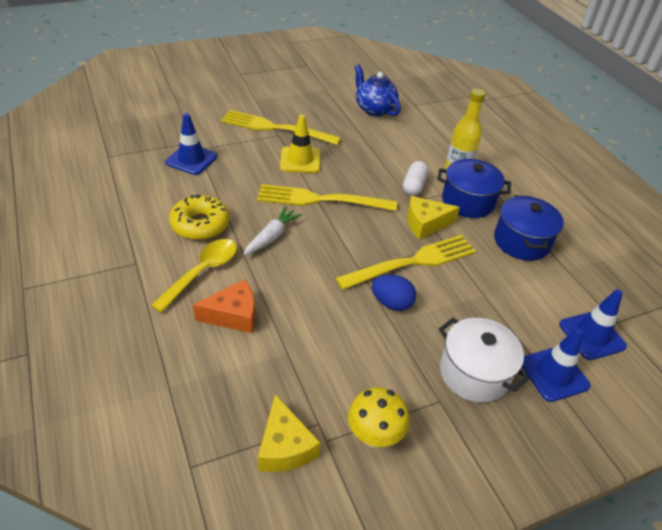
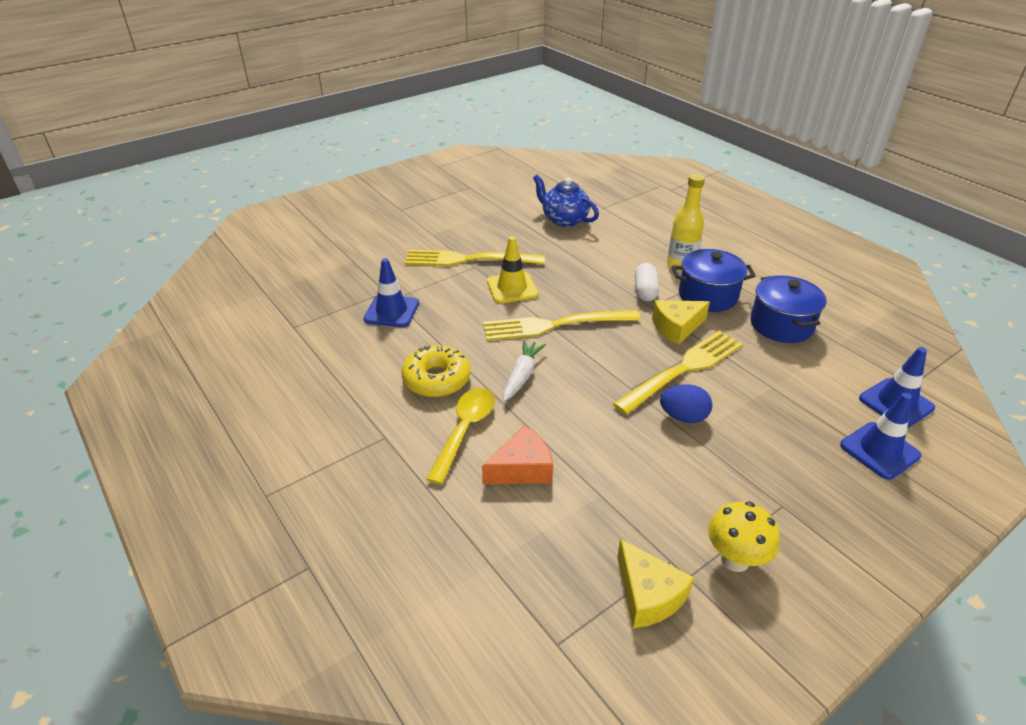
camera: 10 degrees left, 5 degrees down
(474, 373) = (802, 469): white pot -> none

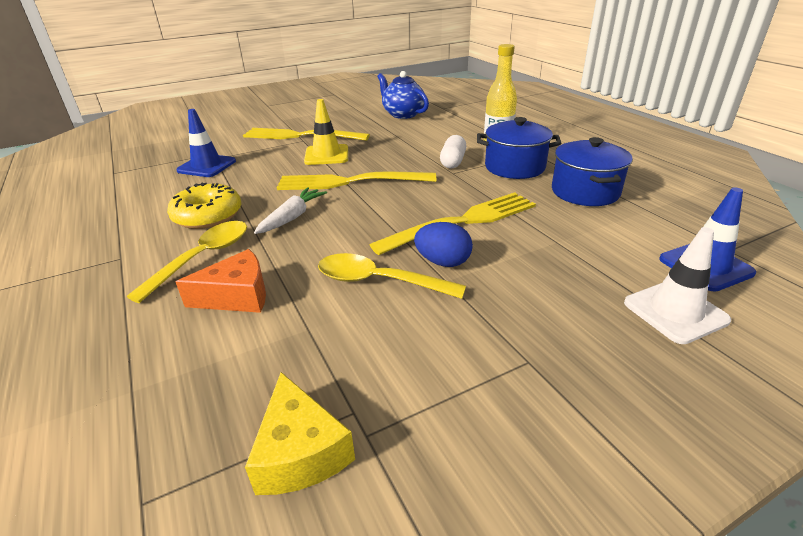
camera: 10 degrees right, 5 degrees down
(637, 442) = (379, 281): none -> yellow spoon
(676, 327) = (471, 189): yellow cheese -> none
(735, 559) = (439, 419): yellow mushroom -> none
(879, 450) = (675, 312): blue traffic cone -> white traffic cone

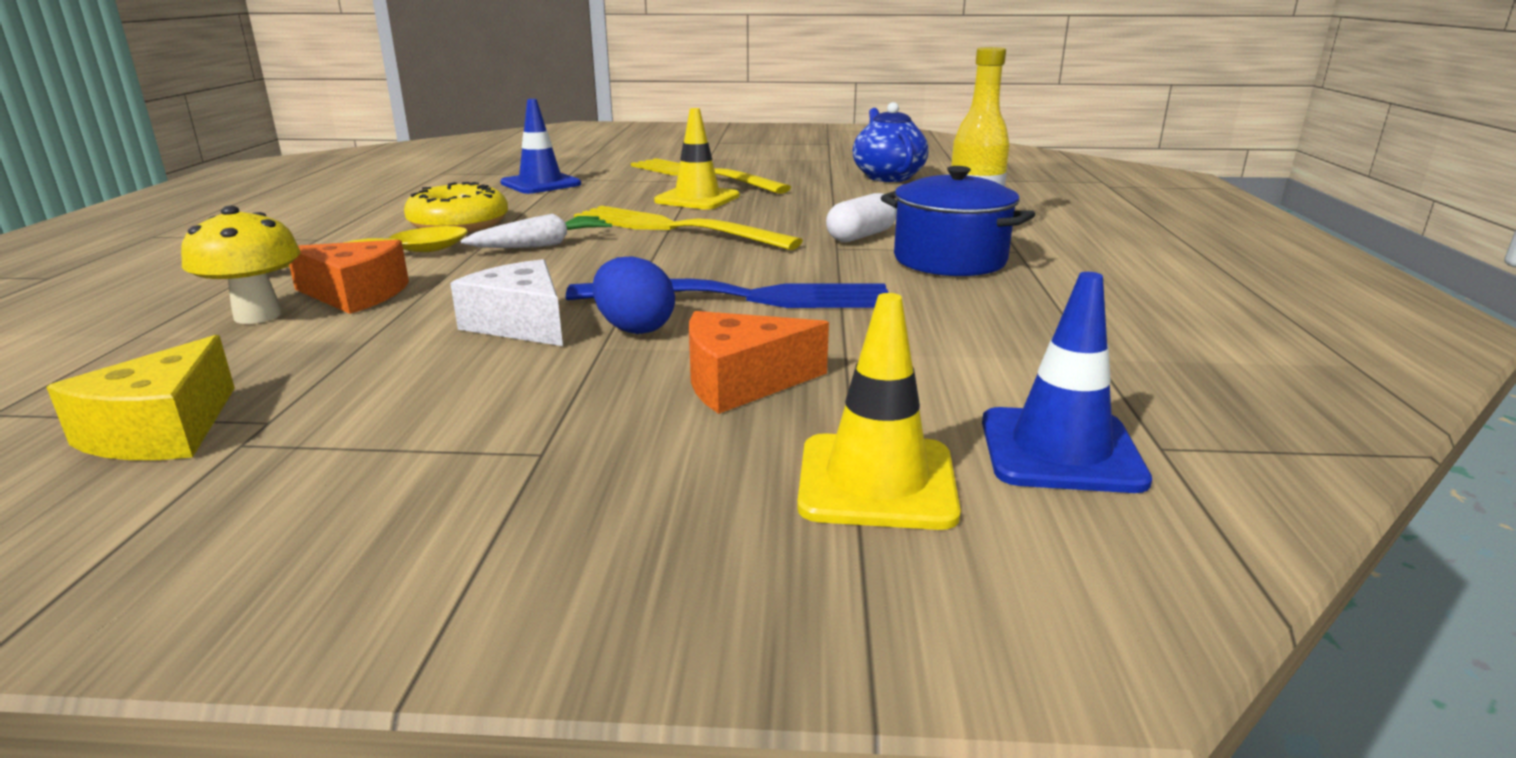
camera: 30 degrees right, 10 degrees down
(197, 338) = (258, 316): none -> yellow mushroom
(379, 281) = (520, 324): yellow spoon -> white cheese
(462, 222) = (743, 297): yellow fork -> blue fork
(544, 278) = (741, 382): none -> orange cheese
(585, 192) = (1016, 311): blue pot -> none
(675, 312) = (876, 482): white traffic cone -> yellow traffic cone

